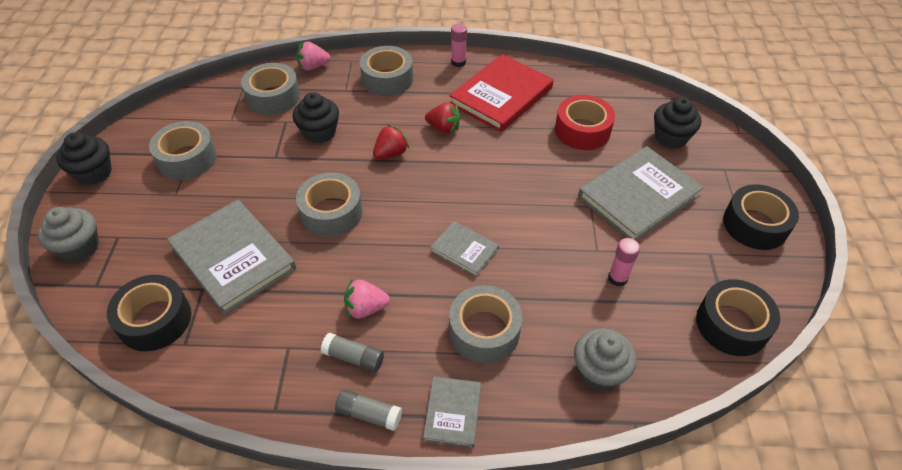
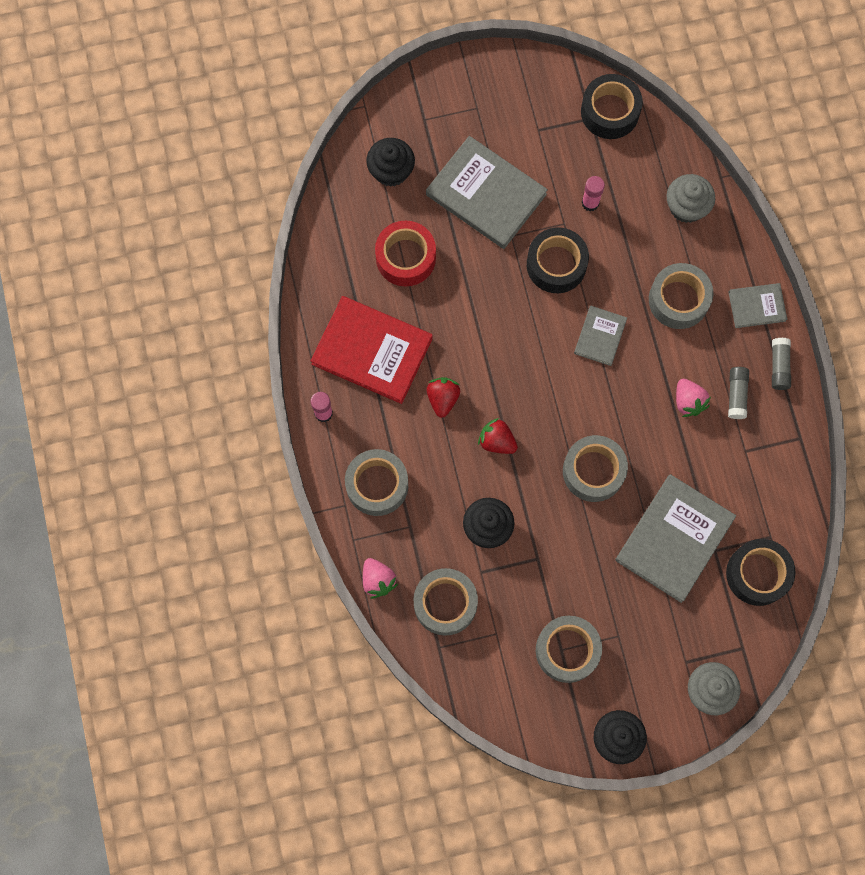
camera: 105 degrees left, 25 degrees up
(755, 225) = (492, 93): black tape -> black tape (556, 264)

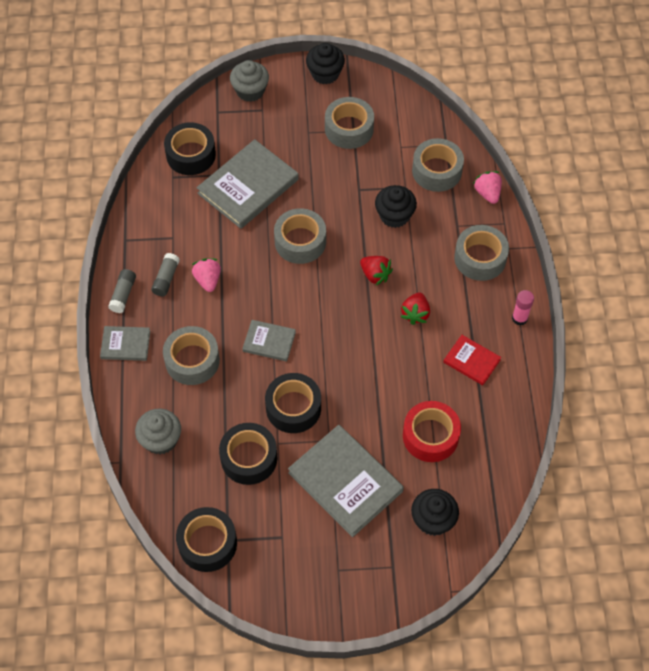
camera: 170 degrees left, 15 degrees down
(372, 351) = (471, 361): red book -> red book, size x0.52
(590, 203) = (249, 458): pink glue stick -> black tape
(600, 336) = (269, 342): grey book -> grey book turned 75 degrees clockwise

